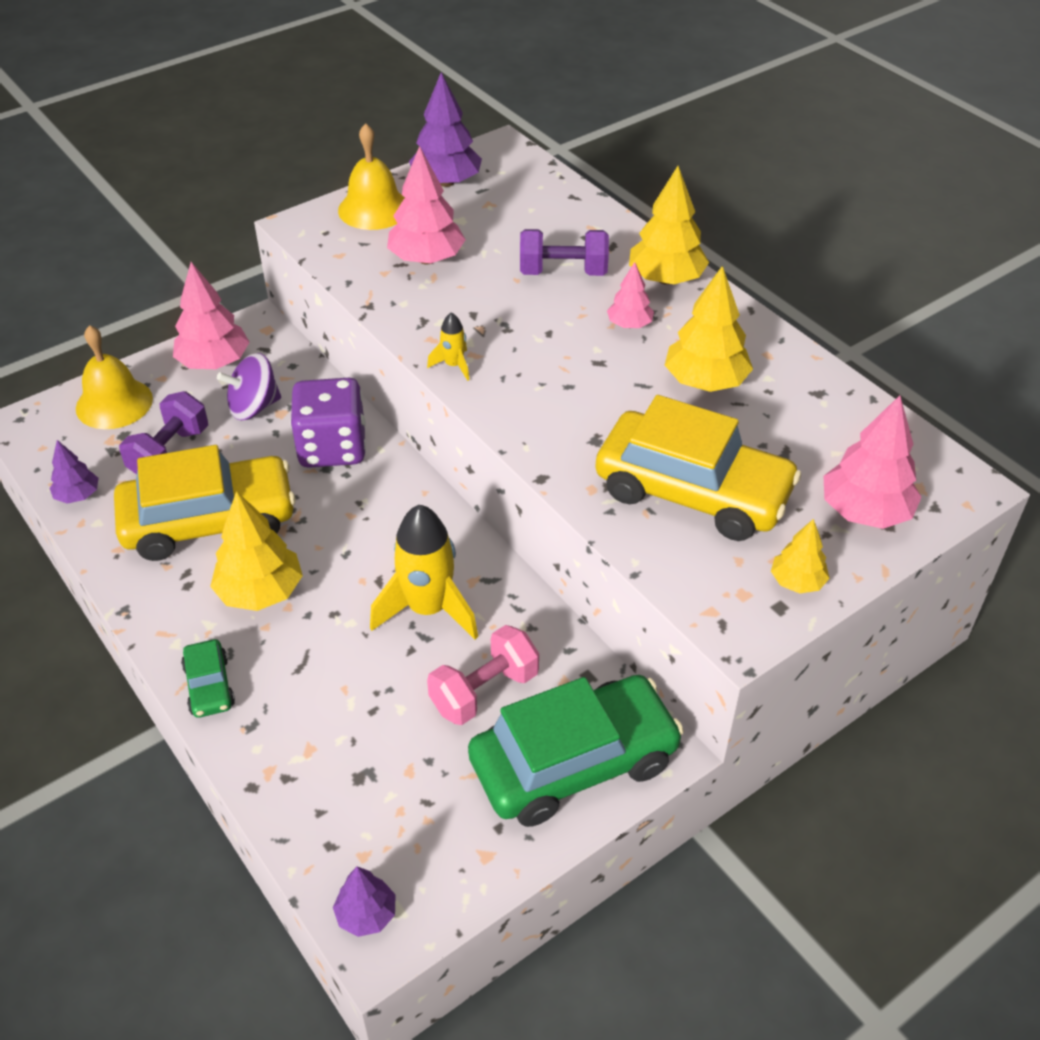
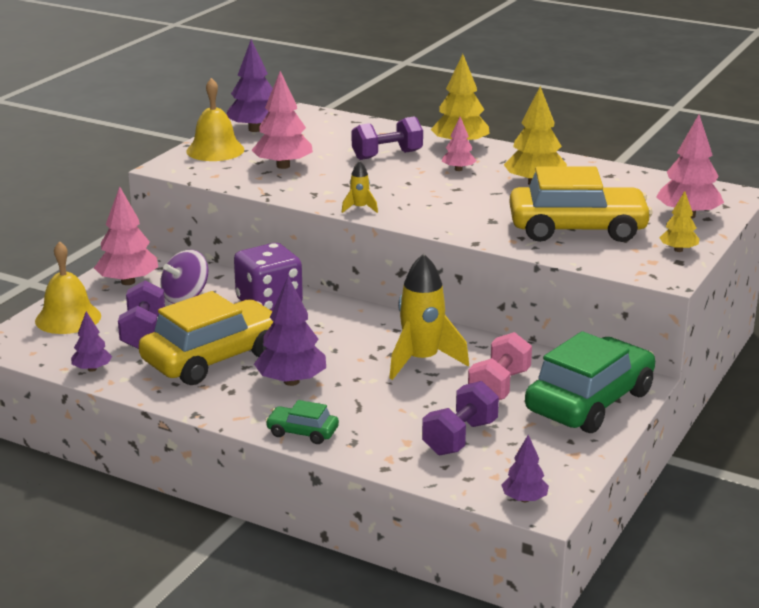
camera: 25 degrees left, 20 degrees down
(209, 686) = (302, 432): green car -> green car turned 150 degrees clockwise
(260, 592) = (291, 381): yellow tree -> purple tree
(373, 767) = (460, 438): none -> purple dumbbell

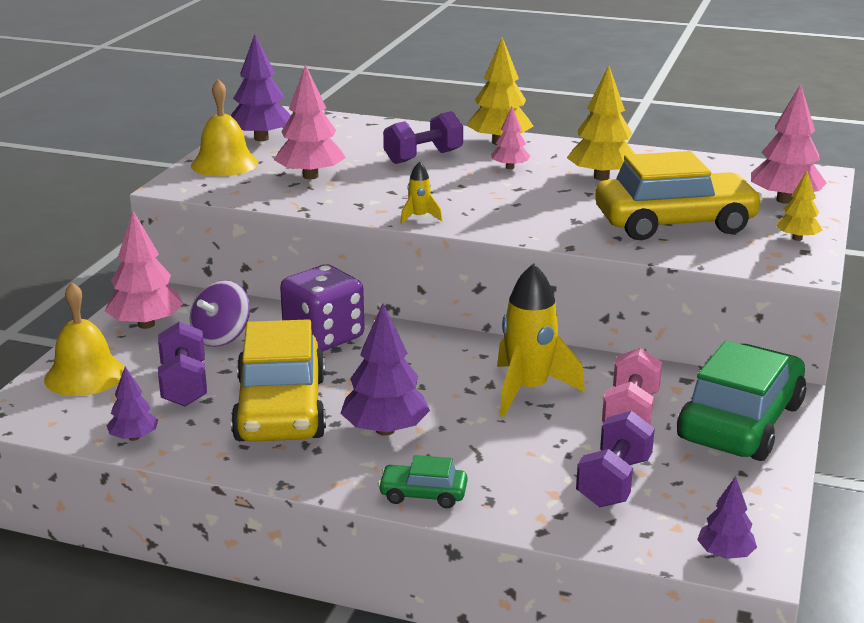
camera: 10 degrees left, 0 degrees up
(214, 358) = (281, 409): yellow car -> yellow car turned 135 degrees clockwise

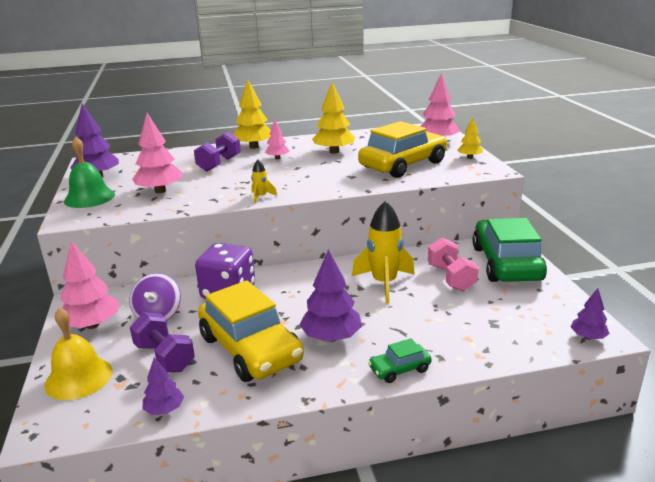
camera: 30 degrees left, 0 degrees up
(224, 164) = (89, 197): yellow bell -> green bell
(613, 482) = (489, 319): purple dumbbell -> none

